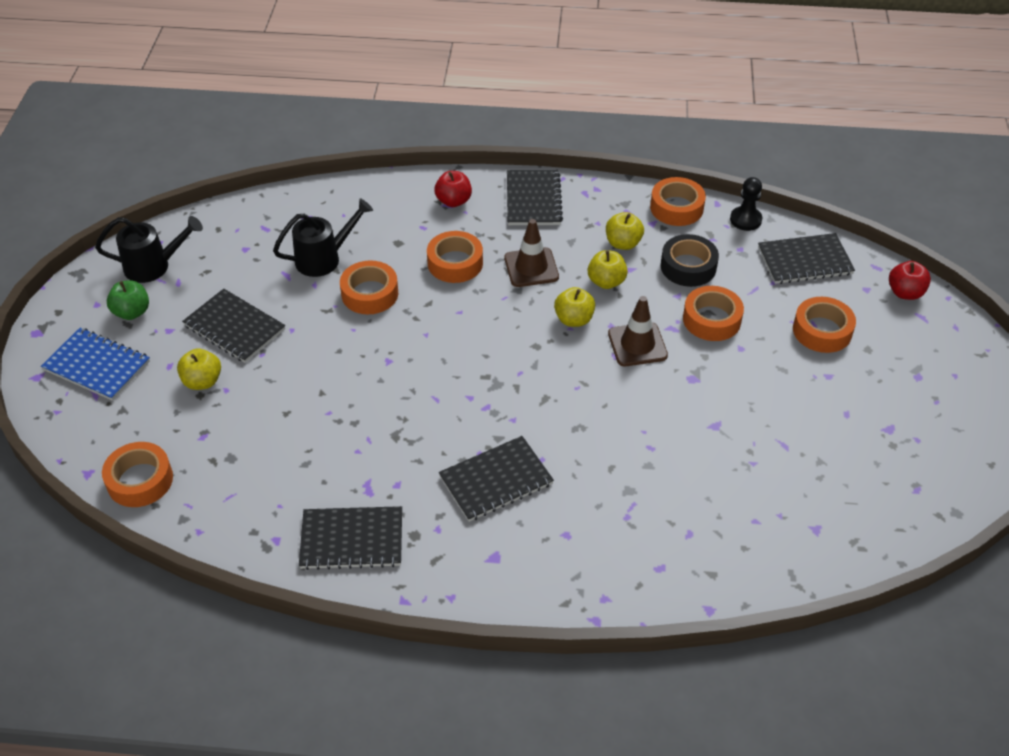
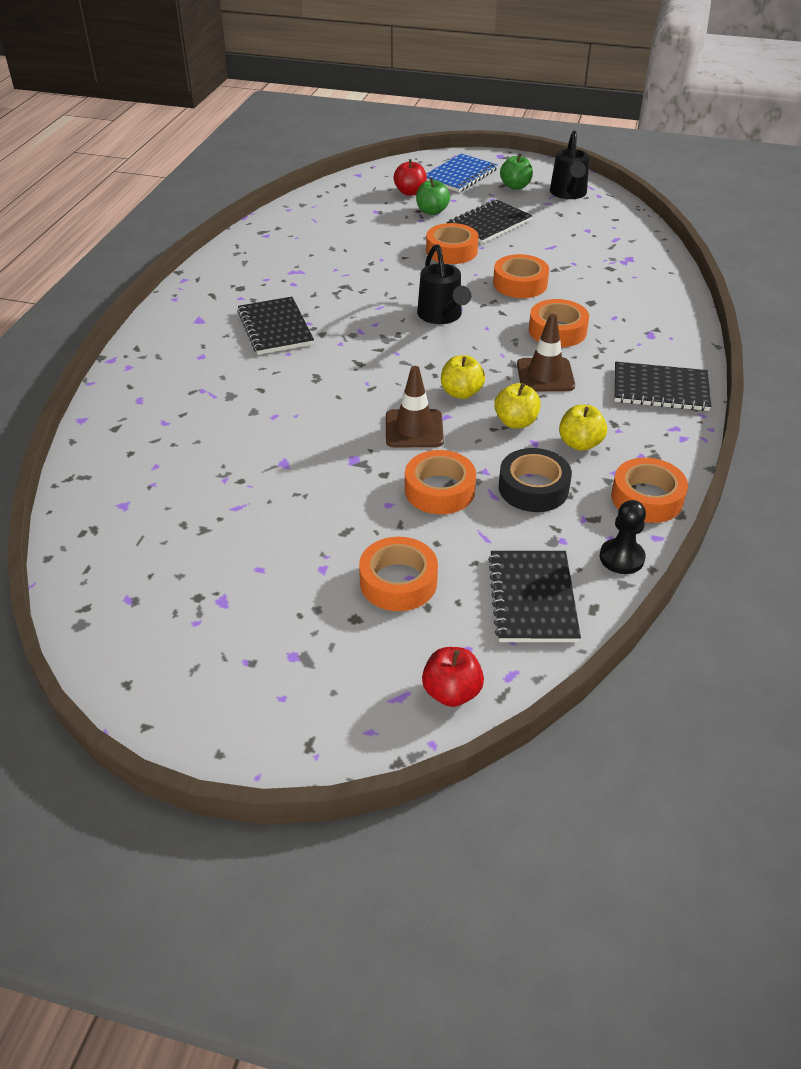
camera: 100 degrees right, 5 degrees down
(140, 480) = (343, 190): orange tape -> orange tape (451, 251)
(202, 381) = (432, 211): yellow apple -> green apple
(324, 258) = (571, 264): black watering can -> black watering can (442, 316)
(352, 540) = (250, 263): black notebook -> none
(453, 201) = (656, 338): red apple -> red apple (410, 192)

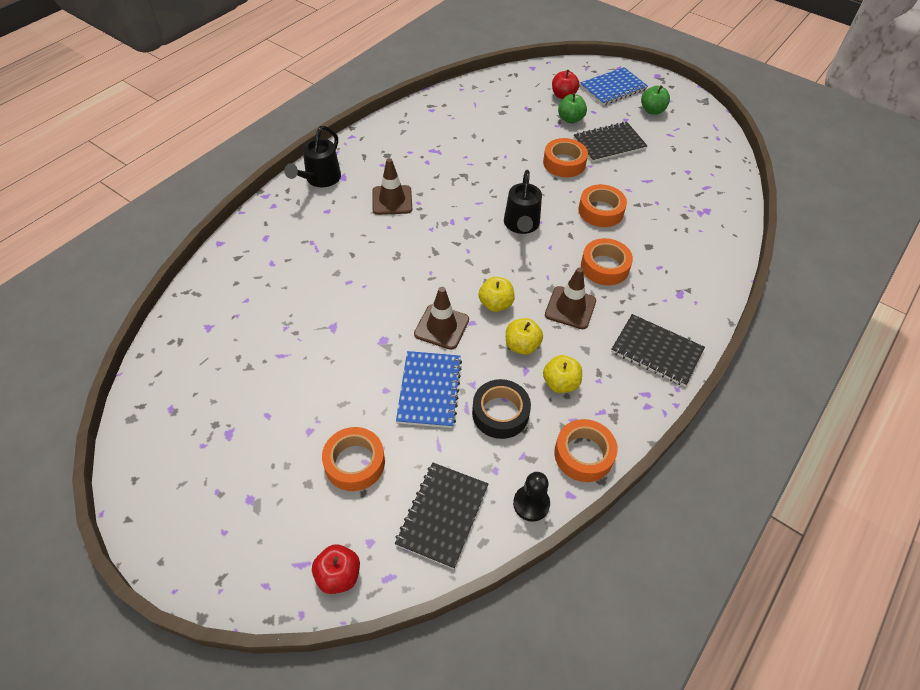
camera: 20 degrees right, 10 degrees up
(275, 328) = (392, 200): black notebook -> brown traffic cone
(439, 490) = (429, 390): orange tape -> blue notebook
(568, 194) = (693, 129): black watering can -> black watering can (320, 179)

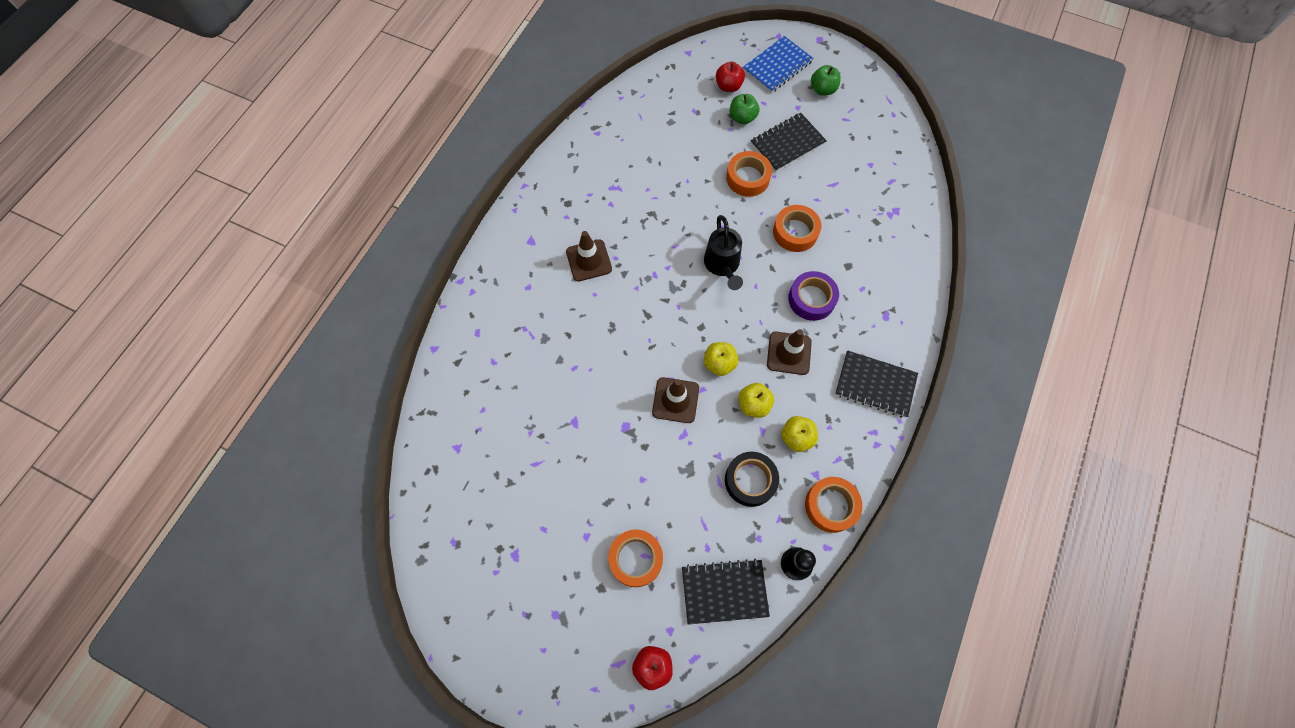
camera: 10 degrees left, 15 degrees up
(320, 179) = (509, 248): black watering can -> none
(429, 390) = (681, 471): blue notebook -> none
(442, 515) = (724, 591): black notebook -> black notebook turned 75 degrees clockwise
(604, 267) = (811, 299): orange tape -> purple tape

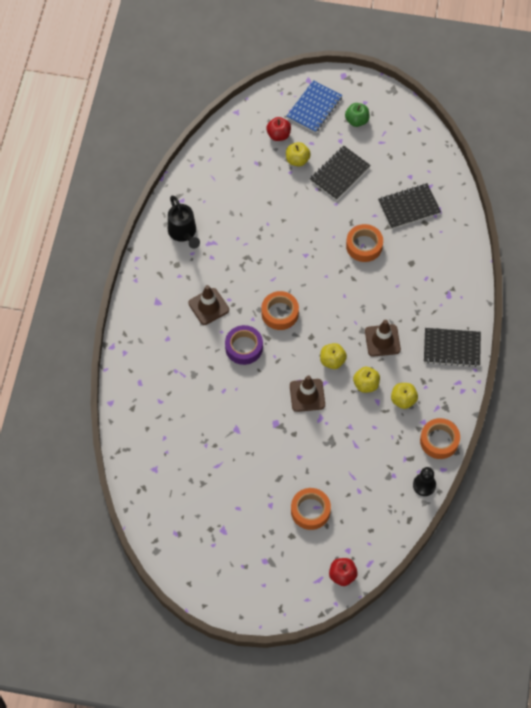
camera: 15 degrees left, 5 degrees down
(722, 265) = (314, 286): black watering can -> black watering can (183, 233)
(724, 591) = (378, 516): black notebook -> black notebook (409, 207)
(742, 118) = (297, 160): green apple -> yellow apple
(748, 178) = (315, 210): orange tape -> orange tape (280, 313)
(750, 480) = (377, 438): black tape -> none
(811, 299) = (389, 295): purple tape -> purple tape (244, 347)

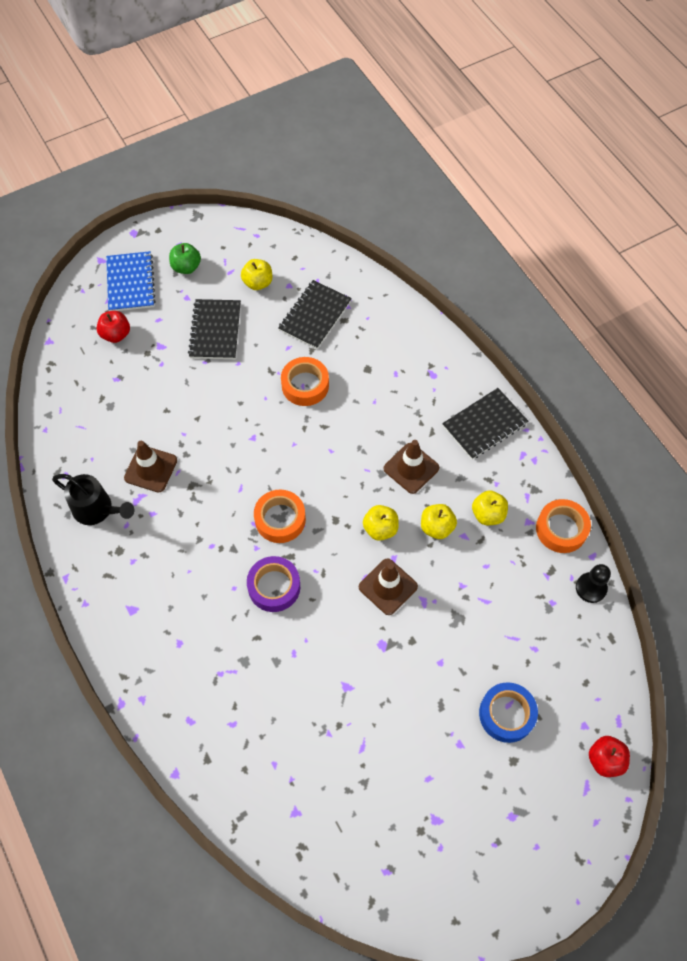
camera: 40 degrees left, 0 degrees up
(208, 306) = (195, 571): brown traffic cone -> brown traffic cone (151, 469)
(297, 160) = (158, 346): yellow apple -> yellow apple (258, 283)
(310, 511) = (506, 714): orange tape -> blue tape

